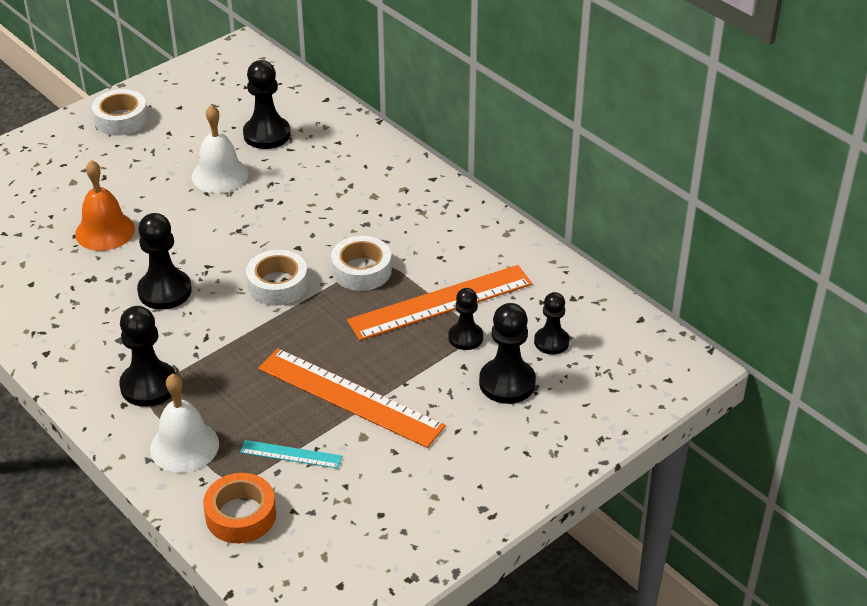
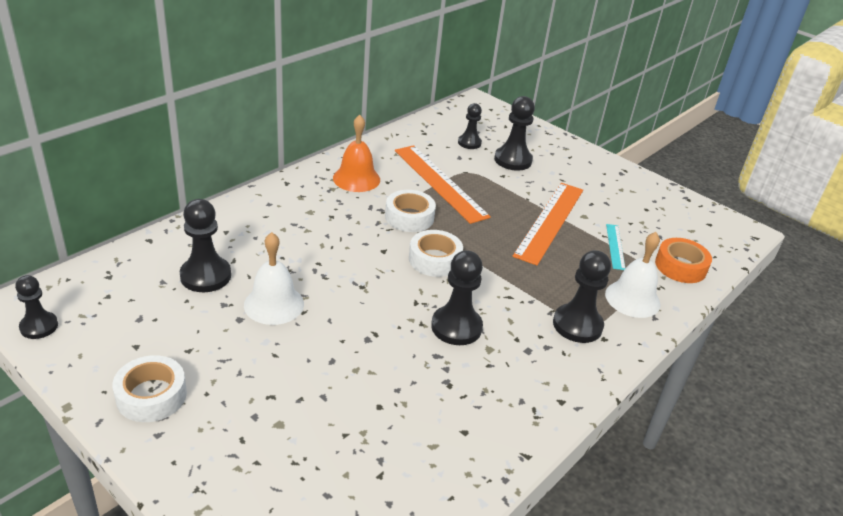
camera: 100 degrees left, 5 degrees down
(105, 231) = (370, 382): orange bell -> orange bell (356, 179)
(465, 337) = (474, 173): black pawn -> black pawn (39, 326)

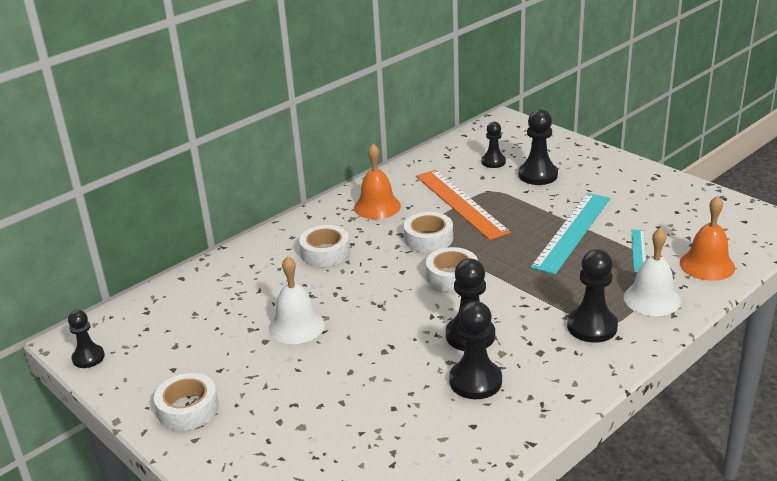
camera: 10 degrees right, 5 degrees down
(205, 276) = (233, 306): black pawn -> black pawn (475, 381)
(304, 223) = (325, 252): none -> white tape
(549, 221) = (572, 232): orange ruler -> turquoise ruler
(680, 266) = (707, 265): orange tape -> orange bell

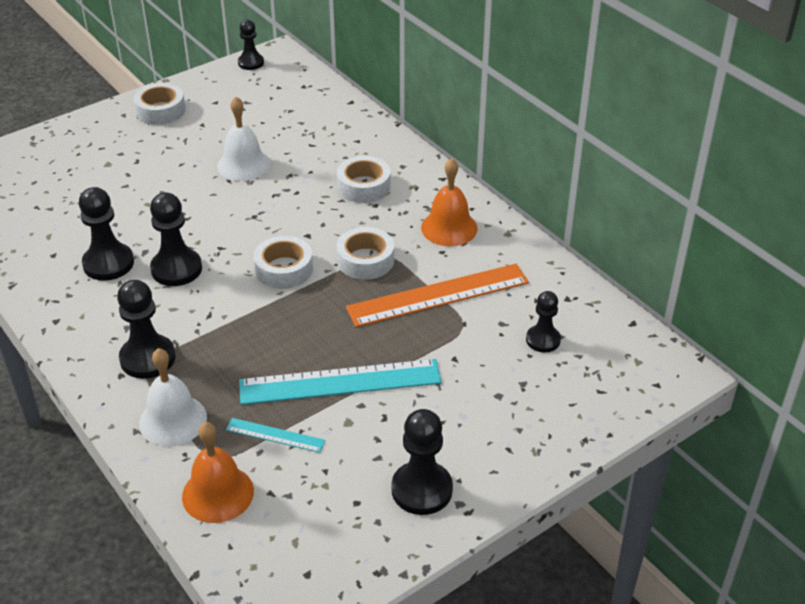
camera: 95 degrees right, 10 degrees up
(538, 175) = (495, 378): black pawn -> black pawn (422, 490)
(572, 232) = (340, 382): turquoise ruler -> turquoise ruler turned 45 degrees counterclockwise

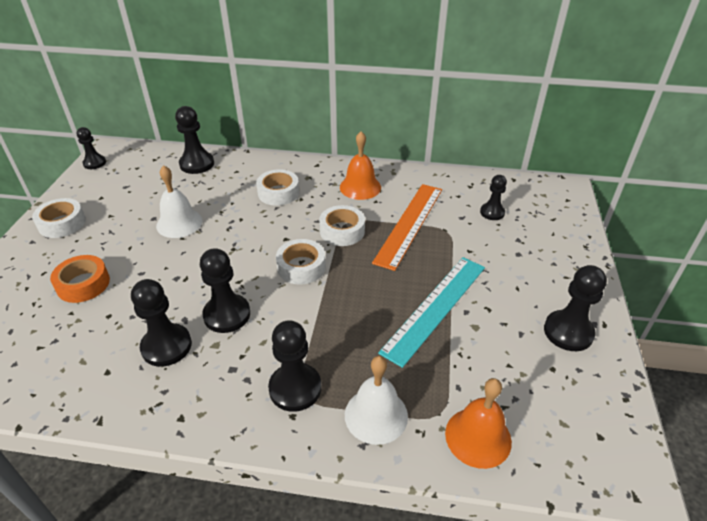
camera: 45 degrees left, 0 degrees up
(115, 175) = (83, 284): none -> orange tape
(275, 435) = (451, 369): turquoise ruler -> none
(333, 112) = (197, 164): none -> black pawn

